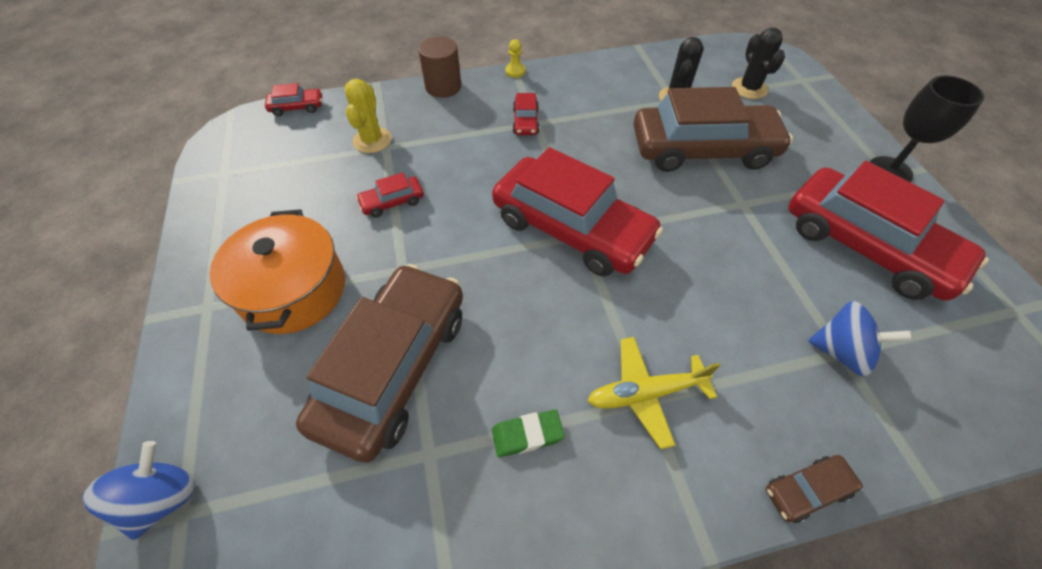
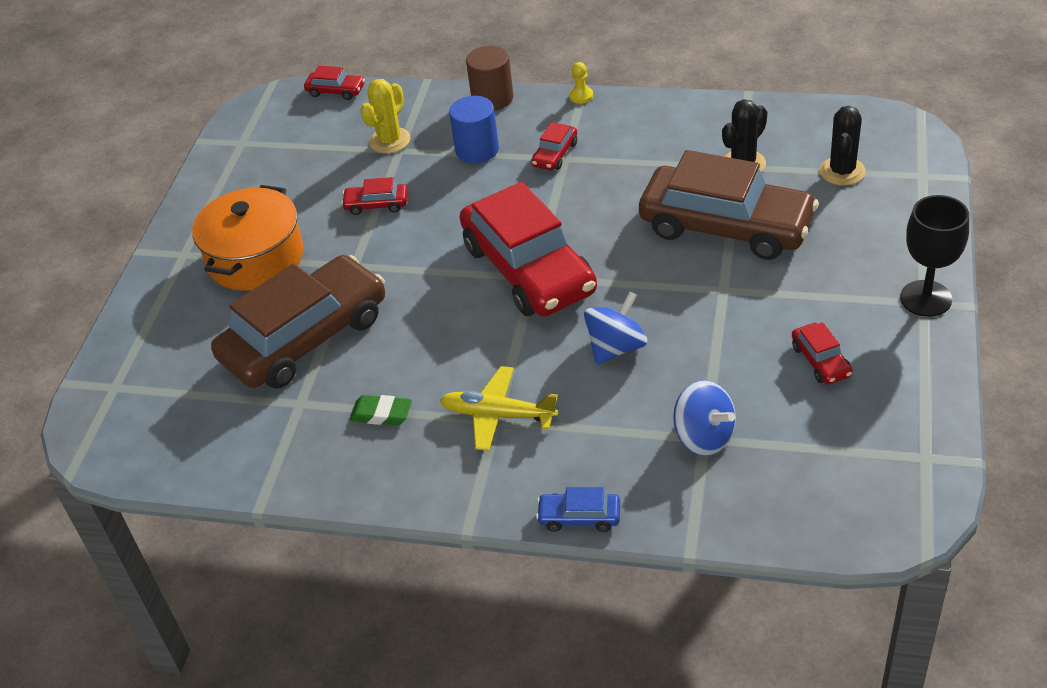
camera: 30 degrees right, 10 degrees down
(163, 498) = (105, 374): blue spinning top -> blue spinning top (616, 347)
(456, 132) = (477, 150): none -> blue cylinder
(806, 490) = (579, 517): brown car -> blue car
(866, 246) = (820, 361): red car -> red car, size x0.41

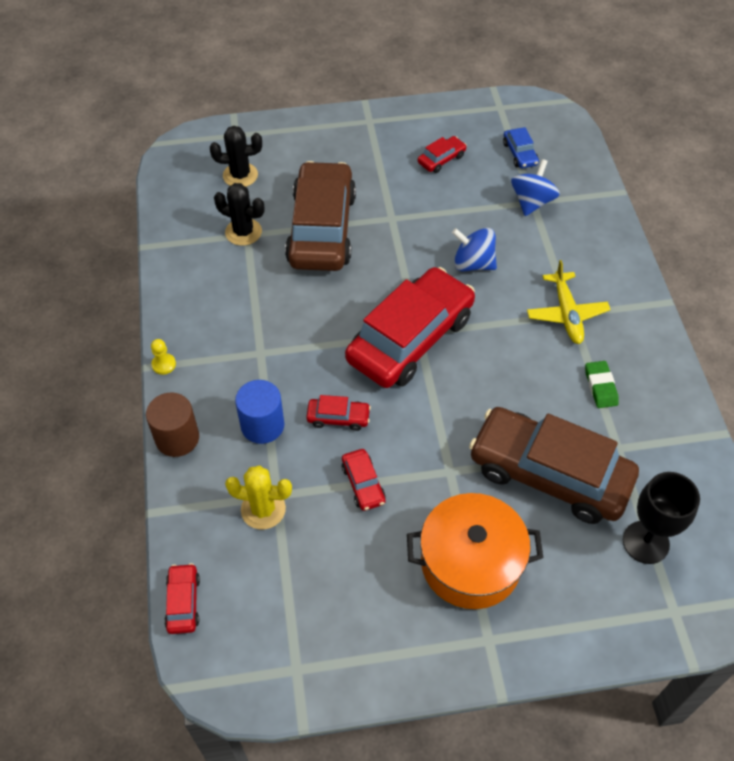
camera: 115 degrees left, 10 degrees up
(555, 154) = (256, 361): red car -> red car (338, 418)
(579, 517) = (626, 247): blue car -> blue car (519, 154)
(926, 298) = (365, 120): black goblet -> black goblet (645, 542)

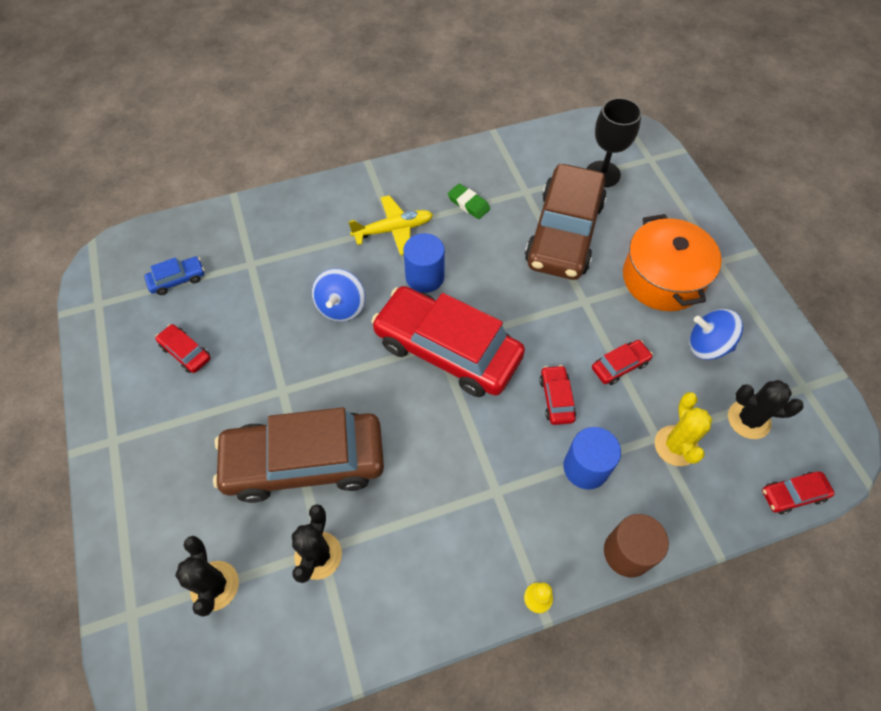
camera: 100 degrees left, 5 degrees up
(273, 591) = (749, 419): none -> black cactus
(501, 332) = (424, 277): none -> blue cylinder
(532, 202) = (251, 264): blue spinning top -> blue spinning top (707, 345)
(600, 386) = (468, 204): green eraser -> green eraser turned 60 degrees clockwise

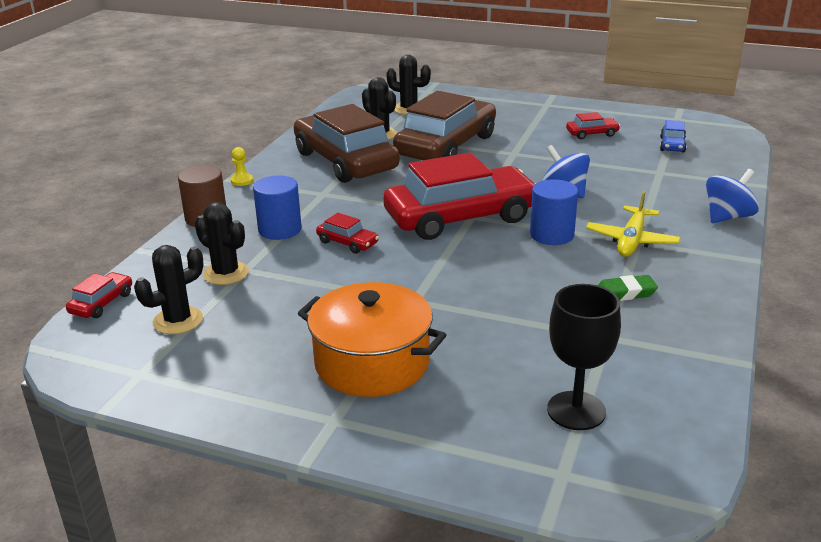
camera: 130 degrees right, 30 degrees down
(564, 233) = (513, 331): brown car -> brown car (345, 161)
(620, 366) = (326, 284): red car -> none
(676, 446) = (226, 273): yellow cactus -> black cactus
(707, 345) = (266, 343): blue spinning top -> blue spinning top (727, 217)

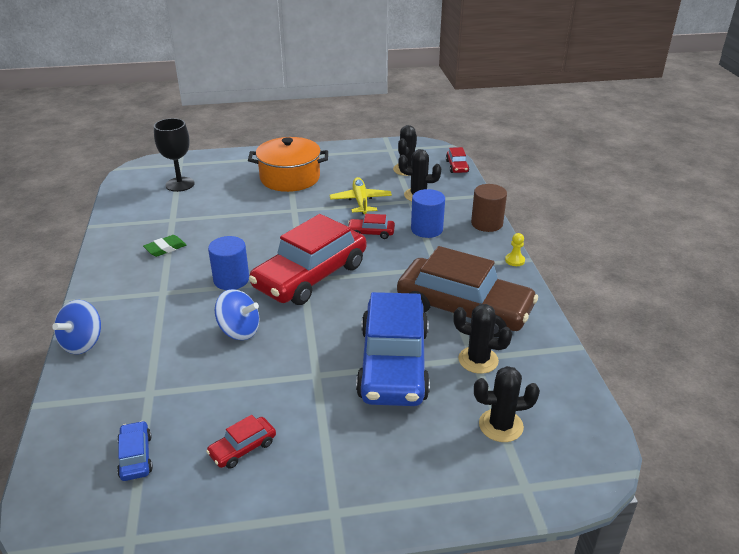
camera: 150 degrees right, 5 degrees up
(446, 146) = (393, 363): brown car -> blue car
(631, 240) = (167, 292): yellow plane -> yellow plane (360, 201)

